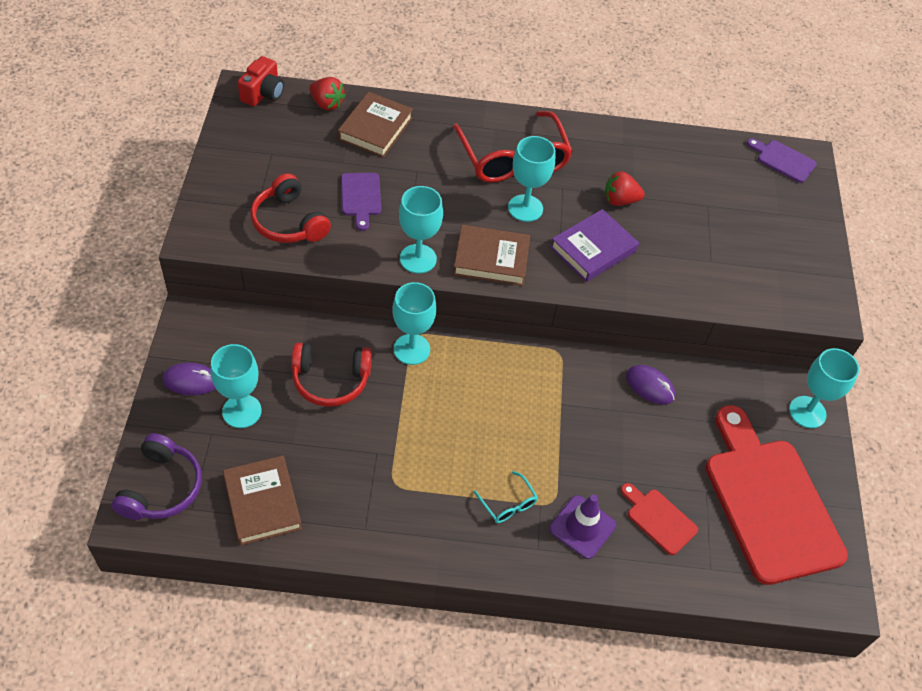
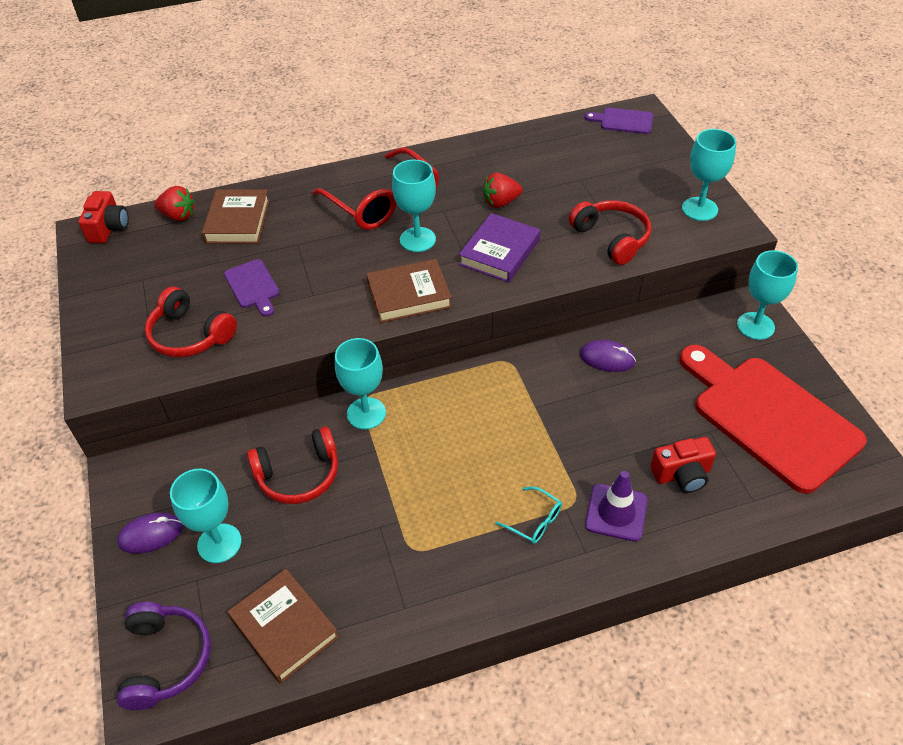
camera: 15 degrees left, 5 degrees down
(418, 259) = (337, 321): turquoise goblet -> turquoise goblet (699, 209)
(659, 519) = (682, 475): red cutting board -> red camera
(704, 276) = (612, 238): none -> red headphones

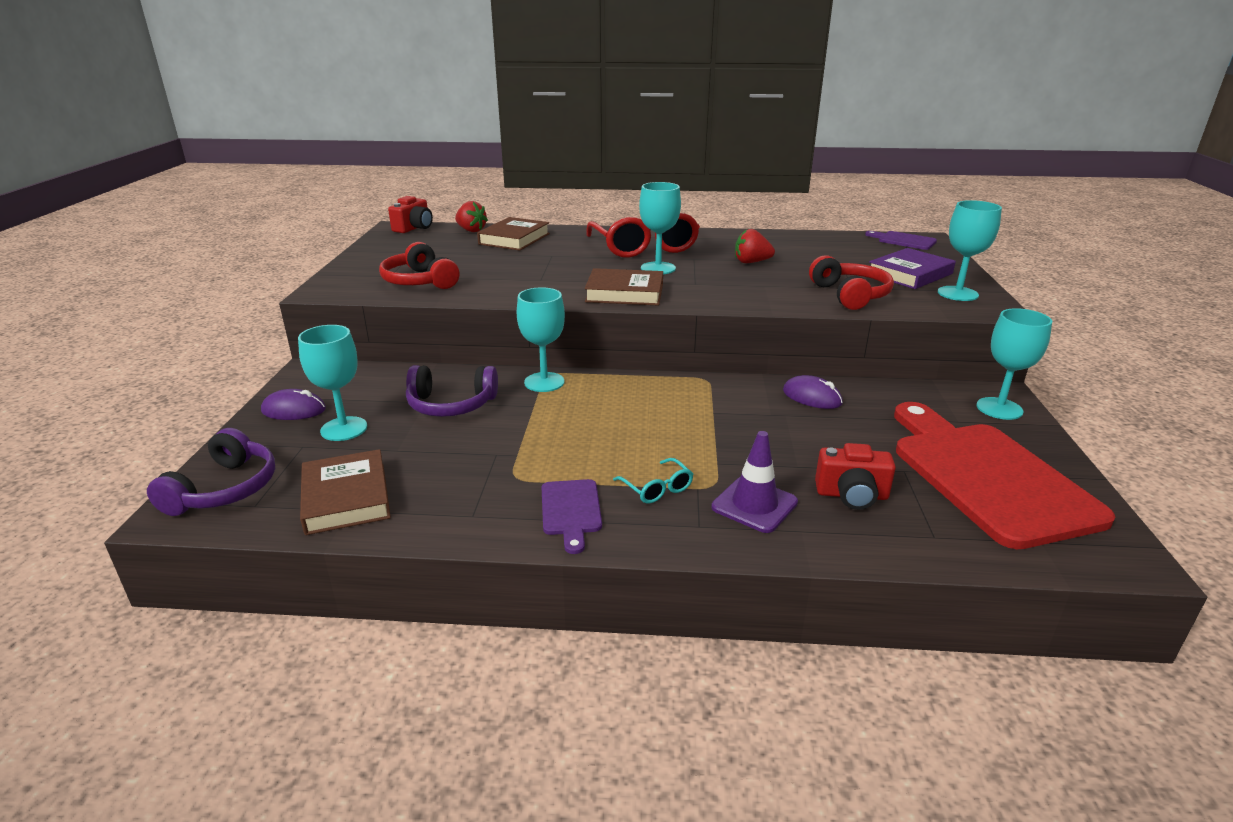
camera: 20 degrees right, 20 degrees down
(253, 286) = (495, 268): purple cutting board -> purple cutting board (571, 511)
(299, 475) = (451, 405): red headphones -> purple headphones
(499, 252) = (730, 285): purple book -> purple book (909, 274)

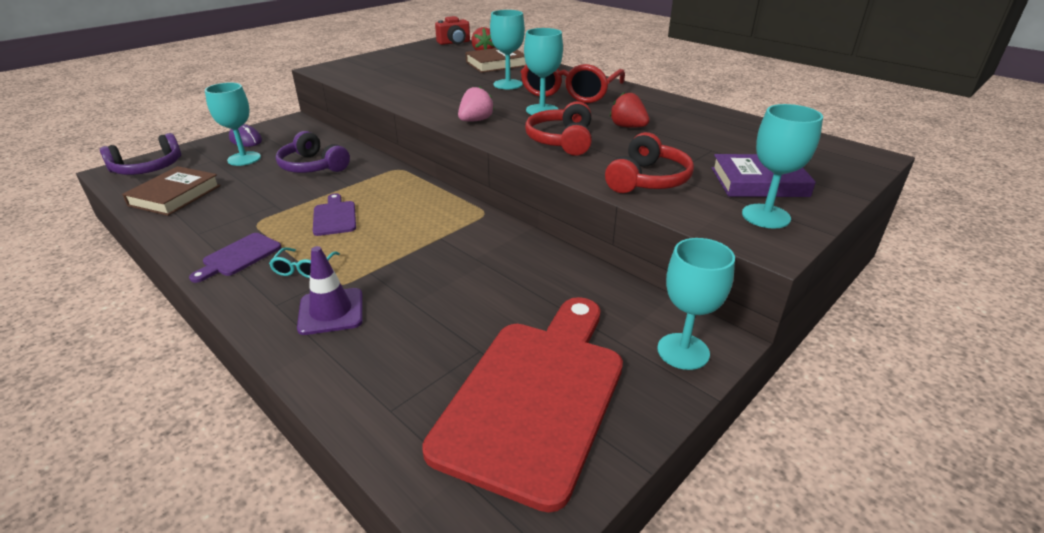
camera: 40 degrees right, 5 degrees up
(420, 281) = (379, 77): red headphones -> red headphones (561, 141)
(544, 382) = (384, 173): turquoise goblet -> turquoise goblet (508, 84)
(624, 293) = (475, 121): brown book -> pink strawberry
(812, 397) = (532, 260): purple mouse -> none
(851, 495) = (402, 344): red camera -> none
(904, 240) = (836, 151): purple cutting board -> purple cutting board (334, 217)

